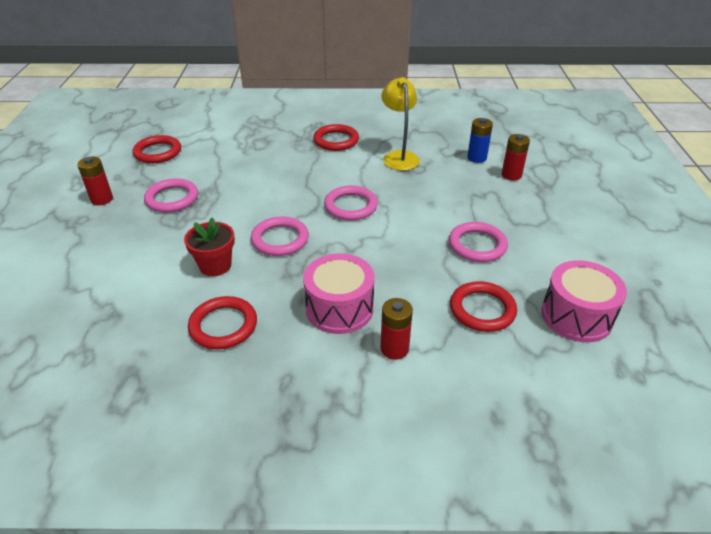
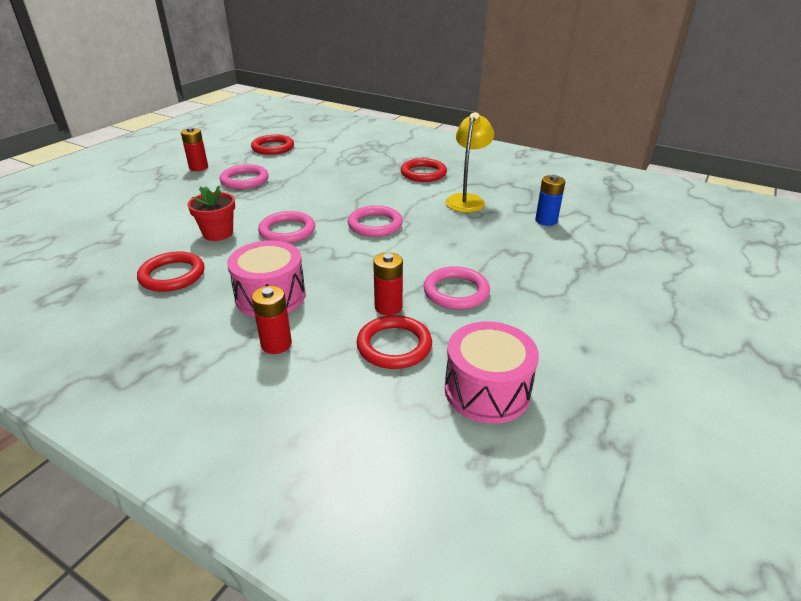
camera: 30 degrees right, 5 degrees down
(511, 175) = (567, 245): red battery -> red battery (388, 307)

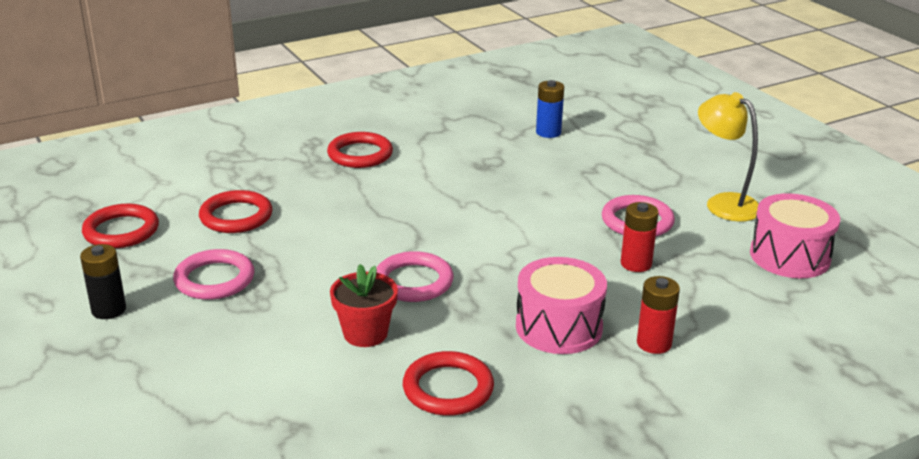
camera: 60 degrees left, 5 degrees down
(198, 167) = (109, 310): red battery -> black battery
(375, 225) = (459, 222): pink ring -> none
(394, 346) = (701, 279): red ring -> red ring (236, 216)
(467, 200) = (458, 153): yellow lamp -> yellow lamp (724, 203)

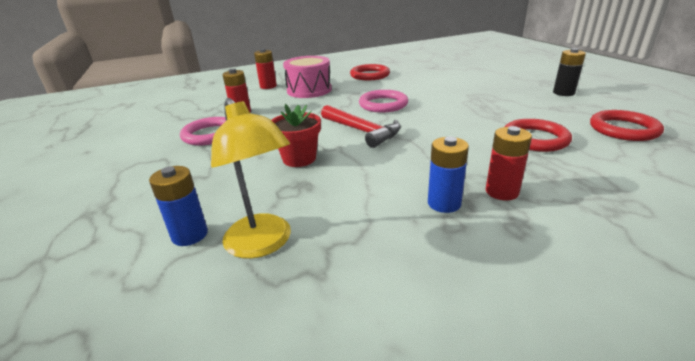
camera: 170 degrees left, 0 degrees up
(214, 279) = (512, 104): pink ring -> none
(309, 163) = (502, 192): none -> red battery
(360, 154) = (444, 203): red ring -> blue battery
(365, 333) = (409, 87): red flower pot -> red flower pot (299, 159)
(439, 227) = (362, 131): none -> red hammer
(724, 203) = (126, 146): yellow lamp -> yellow lamp (263, 244)
(789, 256) = (143, 116): pink drum -> none

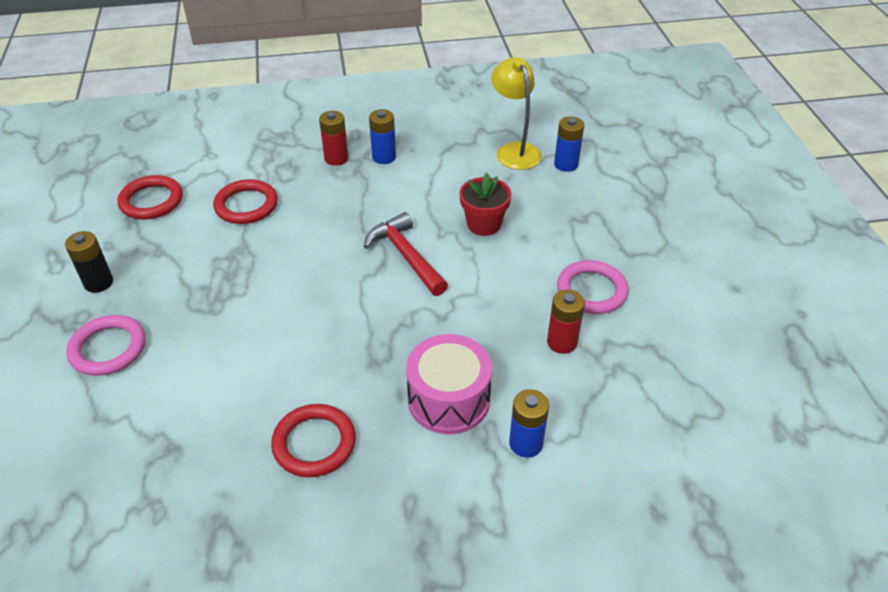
camera: 170 degrees left, 15 degrees up
(268, 86) = (525, 443): red battery -> blue battery
(383, 104) = (351, 313): pink ring -> pink ring (108, 348)

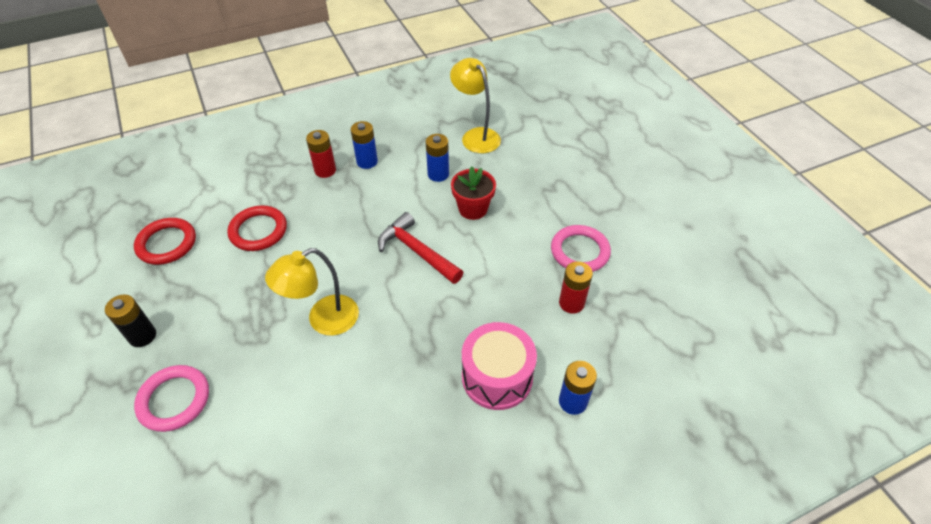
camera: 15 degrees left, 5 degrees up
(282, 304) = (323, 320): none -> yellow lamp
(314, 443) = (396, 446): red ring -> none
(566, 164) = (522, 141): blue battery -> blue battery (438, 174)

